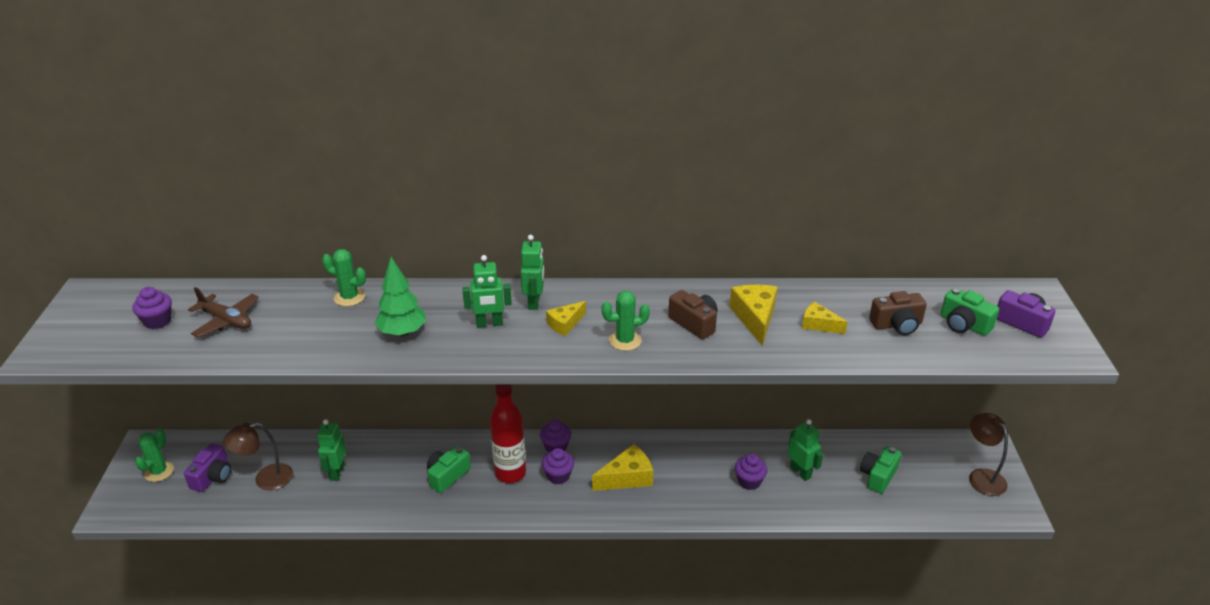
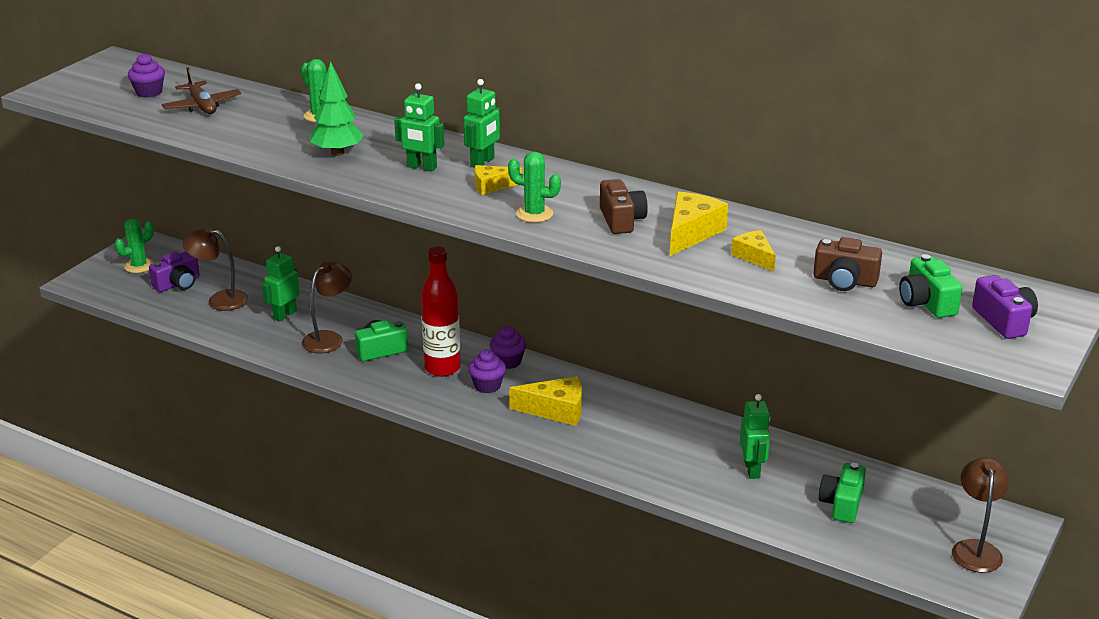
camera: 30 degrees right, 5 degrees down
(394, 481) = (329, 338): none -> brown lamp
(749, 481) = (684, 458): purple cupcake -> none
(878, 476) = (842, 504): green camera -> green camera turned 45 degrees counterclockwise

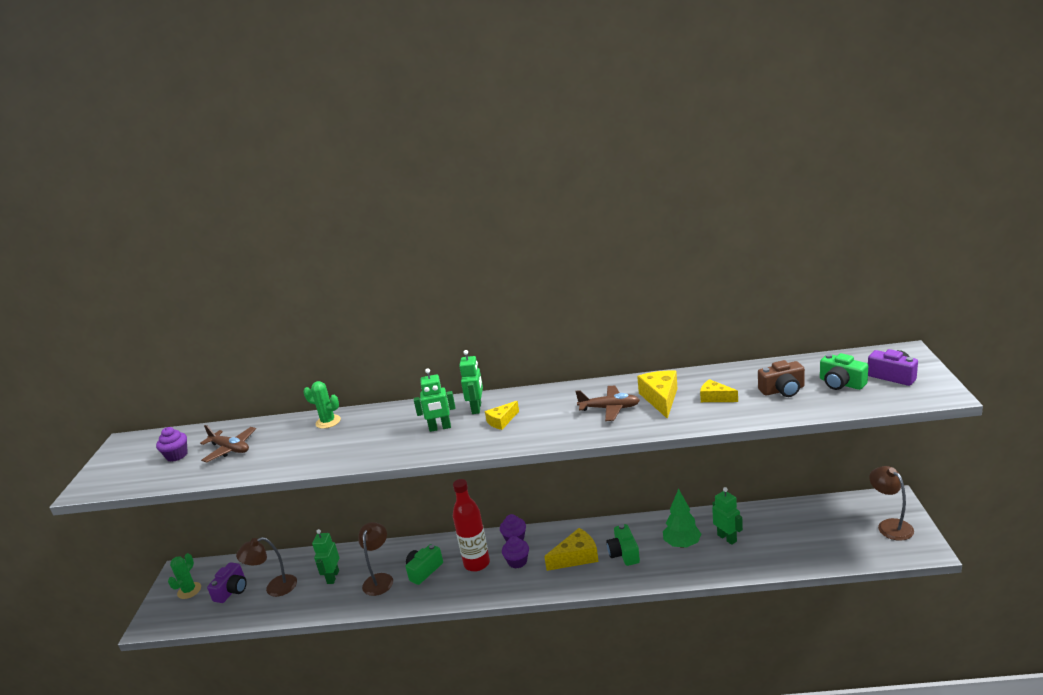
camera: 25 degrees left, 5 degrees down
(337, 153) = (369, 442): green tree -> green tree (682, 544)
(534, 214) = (551, 427): green cactus -> none
(621, 220) = (609, 408): brown camera -> brown plane
(842, 504) = (796, 534): green camera -> green camera (624, 553)

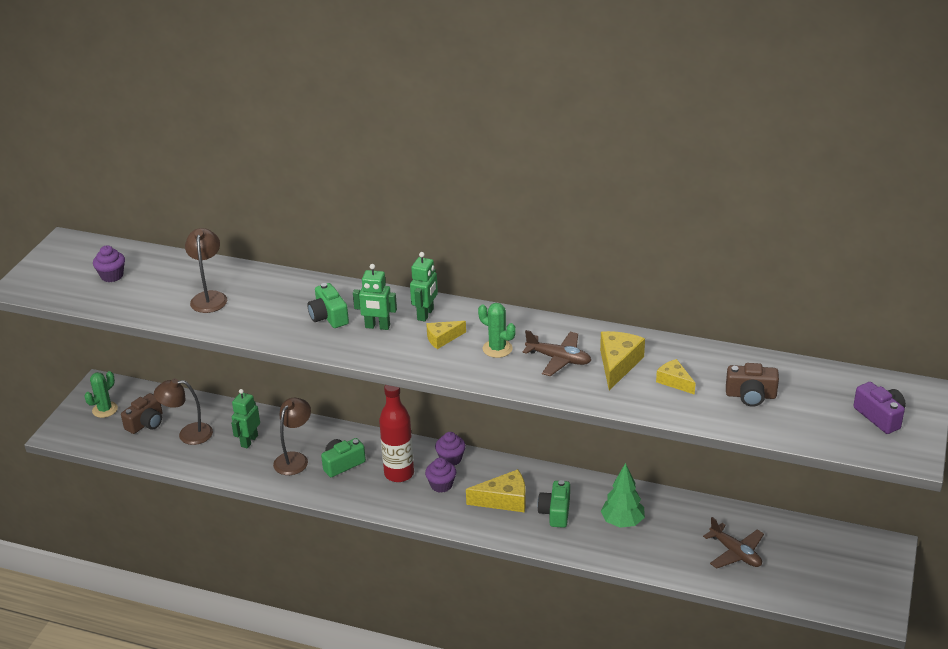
camera: 15 degrees right, 10 degrees up
(230, 449) = (165, 285): brown plane -> brown plane (735, 553)
(232, 590) = (146, 423): purple camera -> brown camera
(328, 422) = (271, 282): green cactus -> green cactus (497, 349)
(727, 538) = (674, 531): green robot -> none
(841, 383) = (818, 407): green camera -> green camera (328, 316)
(890, 525) = (860, 575): brown lamp -> brown lamp (209, 297)

